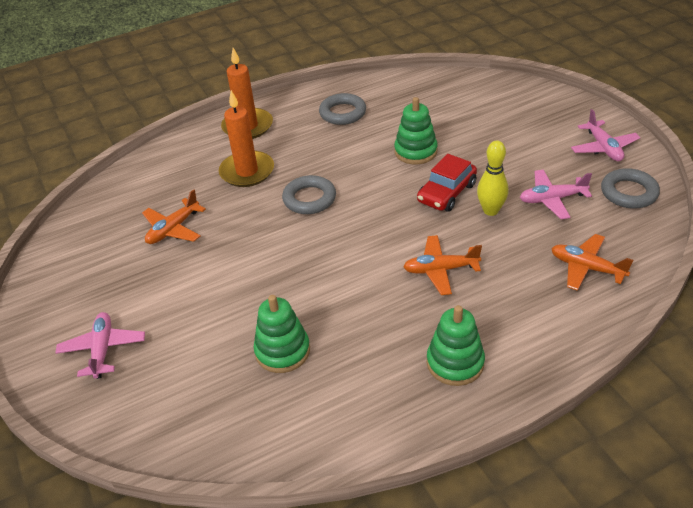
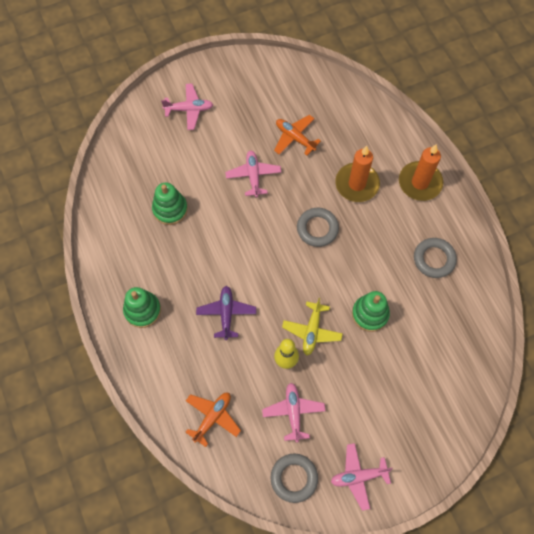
camera: 90 degrees right, 25 degrees up
(229, 264) = (253, 175): none -> pink plane
(440, 270) = (226, 313): orange plane -> purple plane
(446, 193) = (312, 331): red car -> yellow plane

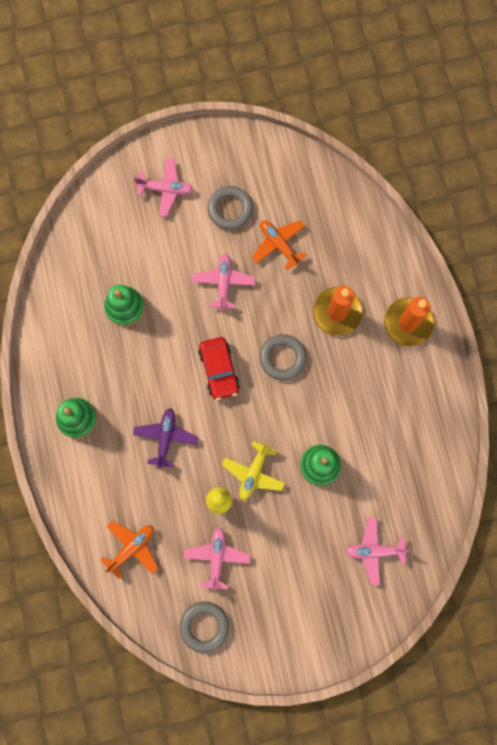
camera: 10 degrees right, 10 degrees up
(263, 248) = (219, 370): none -> red car
(358, 476) = (271, 636): pink plane -> pink plane (374, 551)
(434, 259) = (403, 415): grey ring -> grey ring (230, 209)

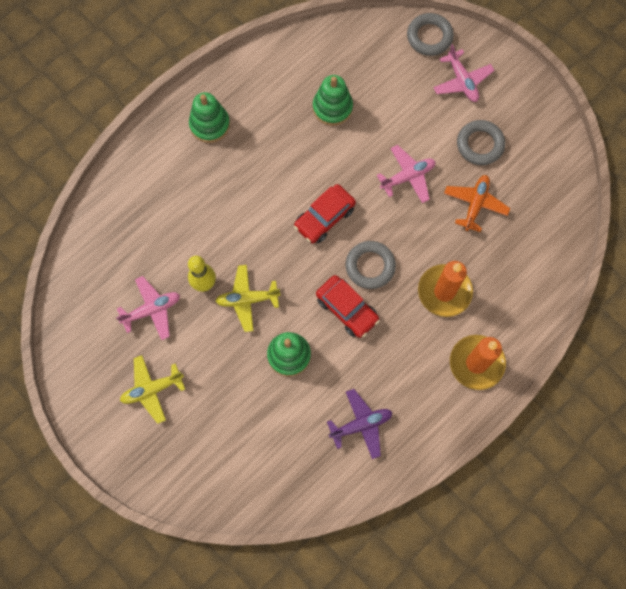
camera: 60 degrees right, 5 degrees down
(132, 548) = (121, 233): orange plane -> none
(166, 438) = (235, 206): purple plane -> purple plane (361, 425)
(204, 626) = (84, 333): grey ring -> grey ring (429, 37)
(286, 594) = (152, 389): none -> yellow plane
(308, 397) = (347, 309): none -> red car
(374, 551) = (237, 450): pink plane -> none

